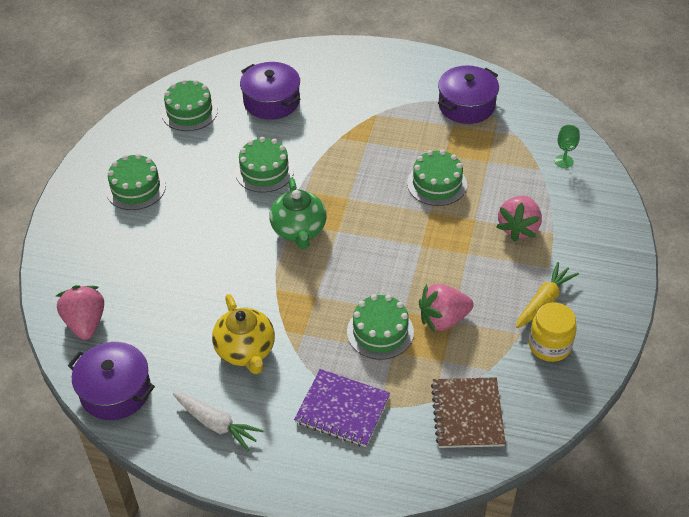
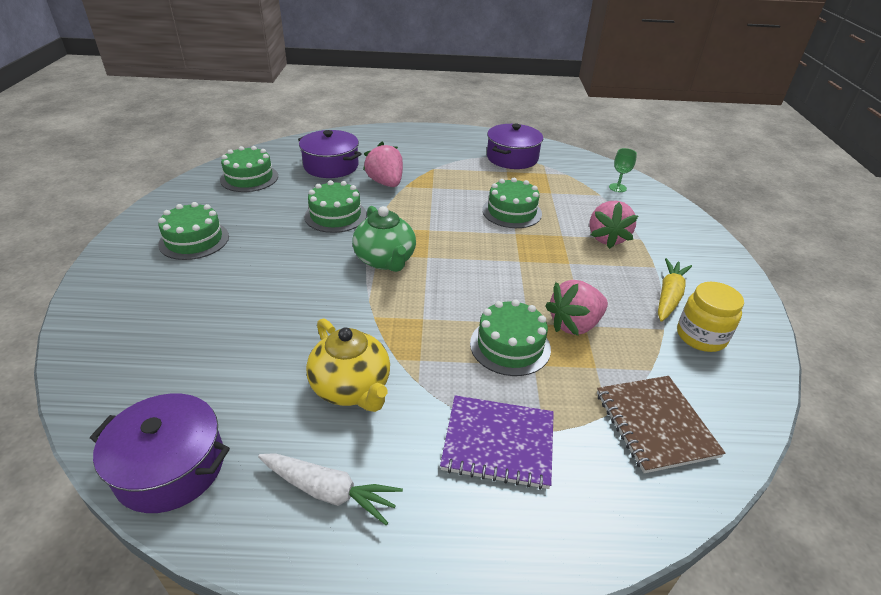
camera: 15 degrees left, 10 degrees down
(85, 323) = (127, 383): pink strawberry -> pink strawberry (386, 183)

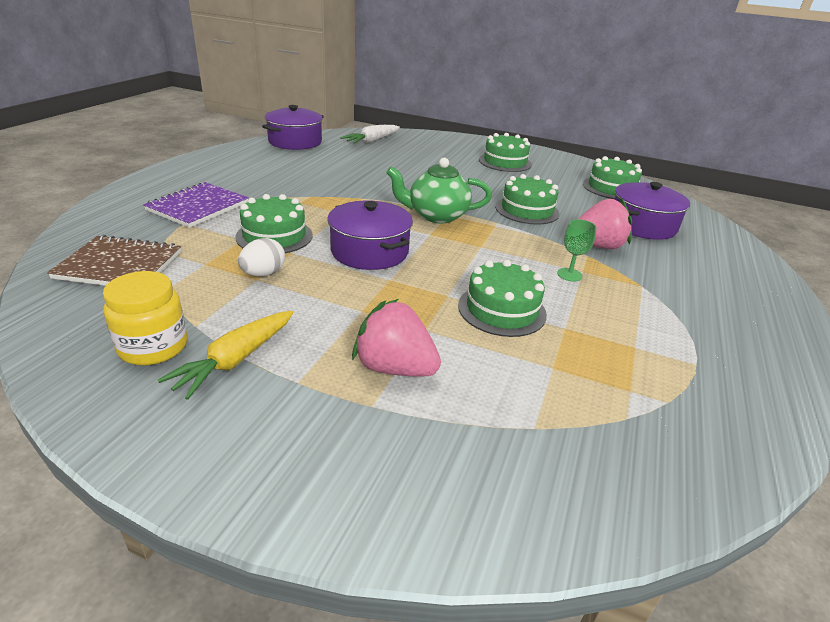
camera: 110 degrees right, 5 degrees down
(329, 492) = (234, 164): white carrot -> white carrot (371, 141)
(351, 388) = (299, 180): yellow teapot -> none
(512, 158) = (693, 371): purple pot -> purple pot (369, 251)
(574, 325) = (263, 274): pink strawberry -> white egg
(617, 188) = (560, 471): green goblet -> green goblet (569, 274)
(669, 296) = (234, 360): yellow carrot -> yellow carrot turned 75 degrees clockwise

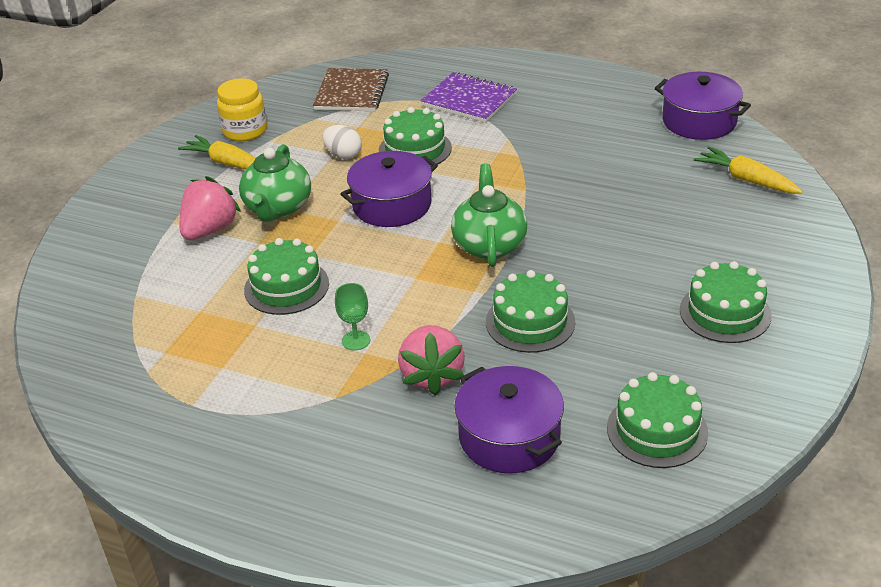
camera: 95 degrees right, 5 degrees up
(359, 316) = (278, 208): none -> green teapot
(371, 141) = (746, 179): white carrot -> yellow carrot

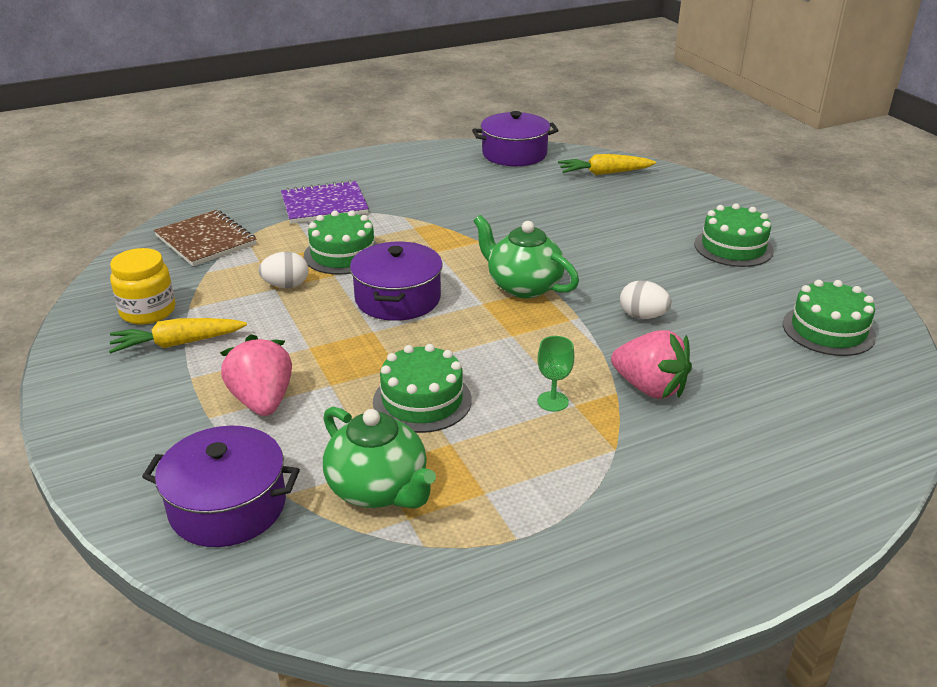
camera: 50 degrees left, 5 degrees down
(278, 208) = (300, 351): green teapot -> green teapot (379, 489)
(509, 437) = (768, 390): purple pot -> purple pot (228, 506)
(530, 322) = (642, 316): green cake -> white egg

